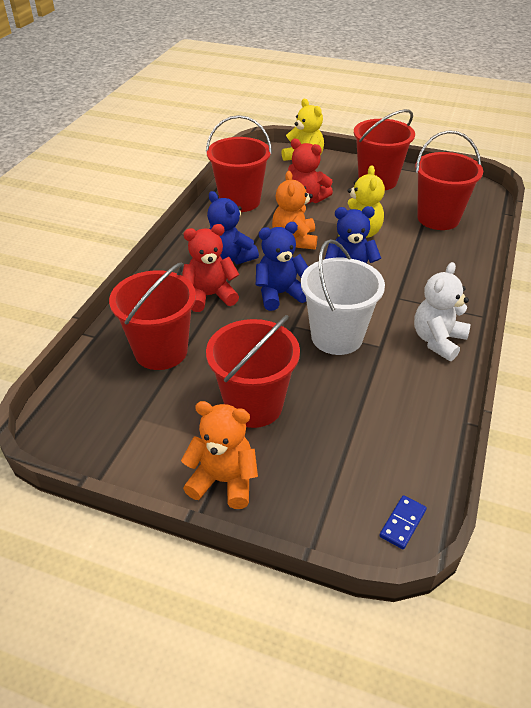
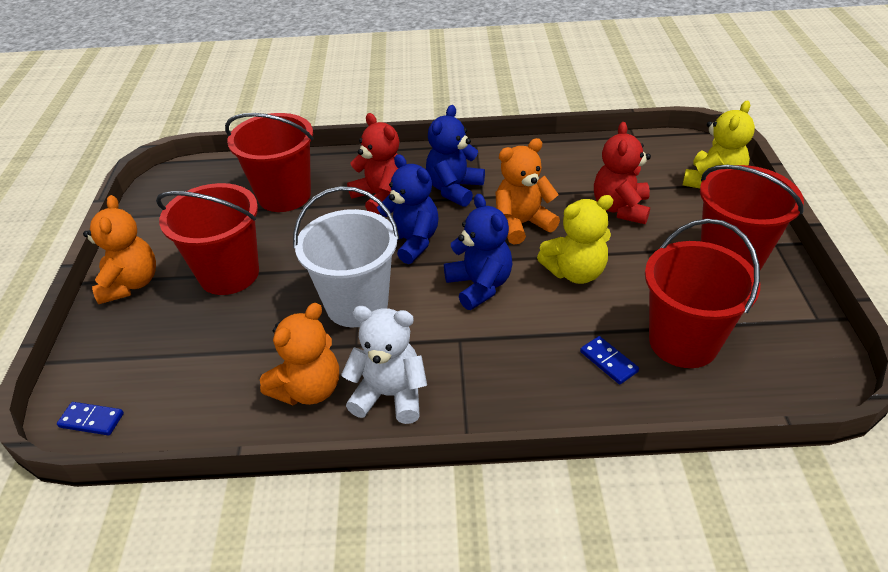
camera: 70 degrees right, 0 degrees up
(240, 201) = (570, 162): red bucket -> none
(417, 379) = (308, 389): none -> orange teddy bear
(443, 247) = (608, 361): none -> blue domino

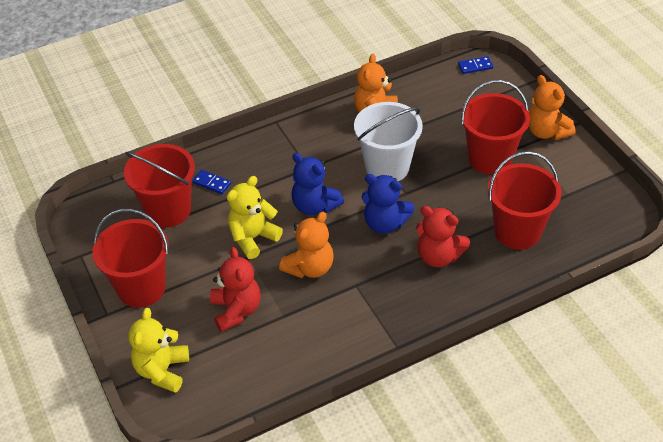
camera: 155 degrees right, 5 degrees up
(390, 395) = (329, 126): white teddy bear -> none
(454, 189) = (384, 285): blue teddy bear -> none

